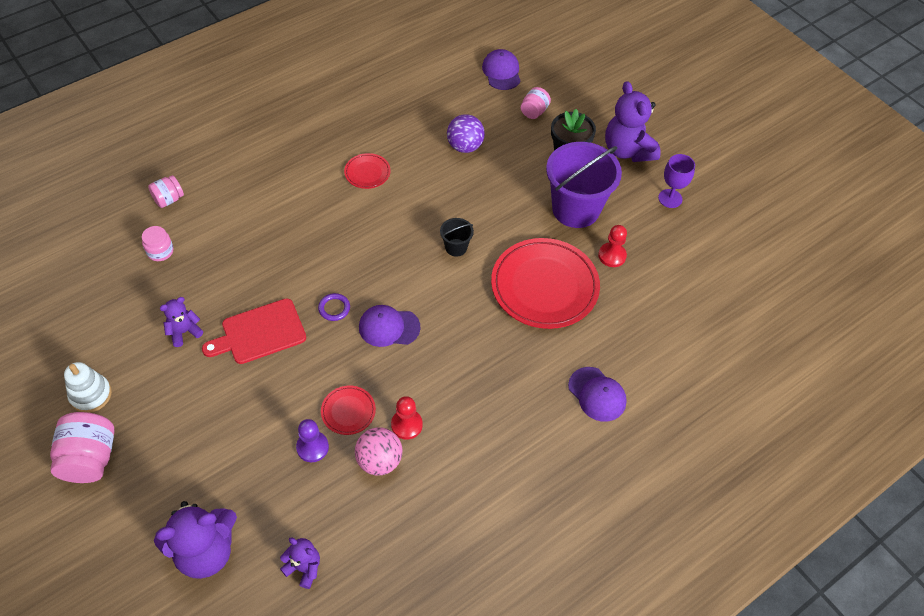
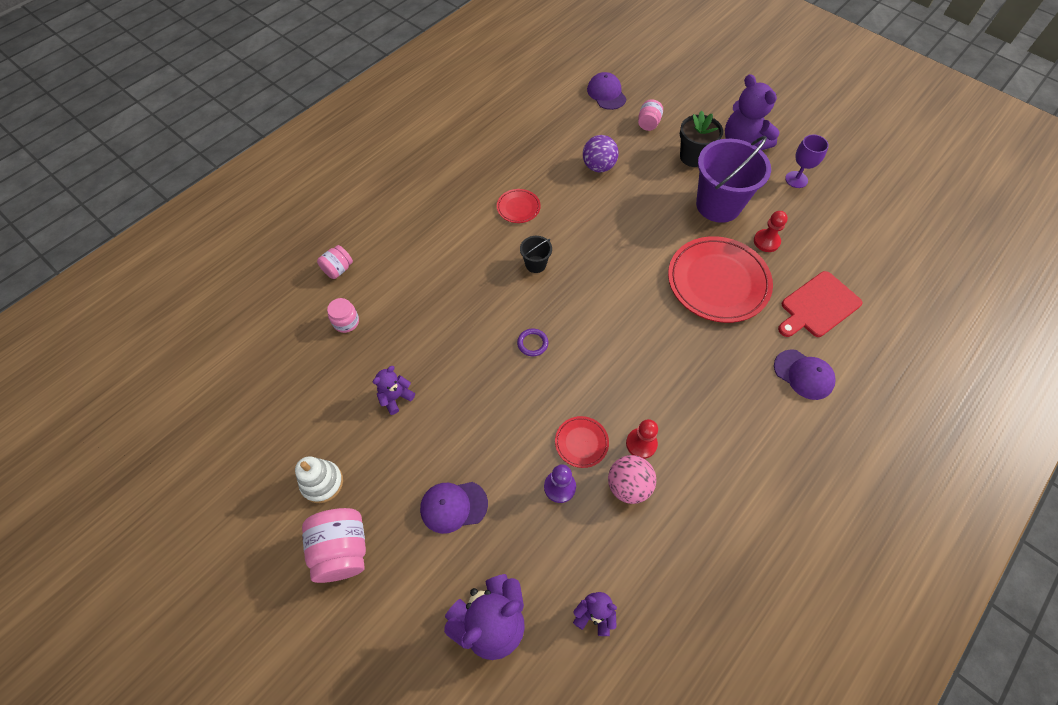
camera: 10 degrees left, 5 degrees up
(259, 333) = (469, 382): red cutting board -> red cutting board (818, 306)
(389, 327) = (590, 351): purple cap -> purple cap (453, 506)
(456, 247) = (624, 262): black bucket -> black bucket (535, 264)

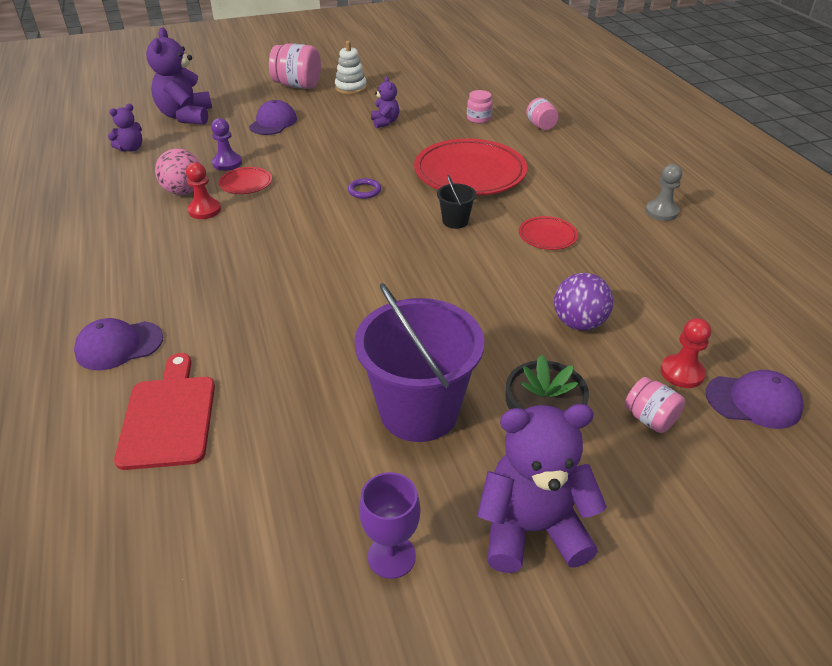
camera: 120 degrees right, 20 degrees down
(446, 160) = (661, 212): none -> grey pawn
(718, 282) = (301, 341): red plate -> red plate (469, 173)
(766, 241) = (311, 427): red pawn -> red pawn (682, 373)

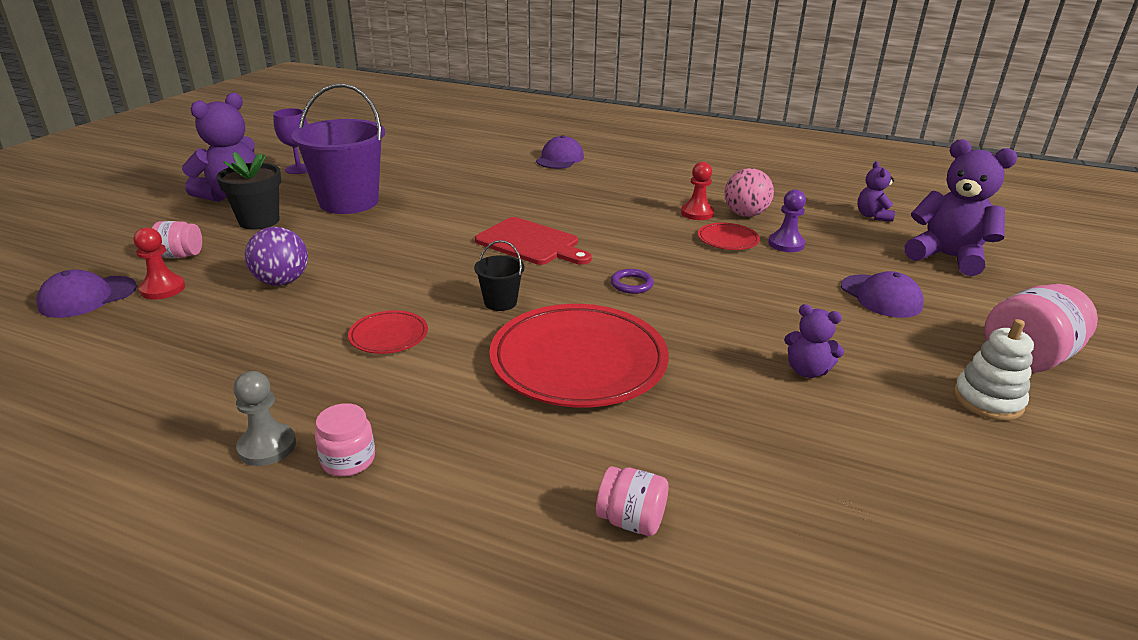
camera: 130 degrees right, 10 degrees down
(169, 416) = (477, 156): red cutting board -> red cutting board (531, 243)
(478, 118) = (735, 465): pink jar -> pink jar (348, 460)

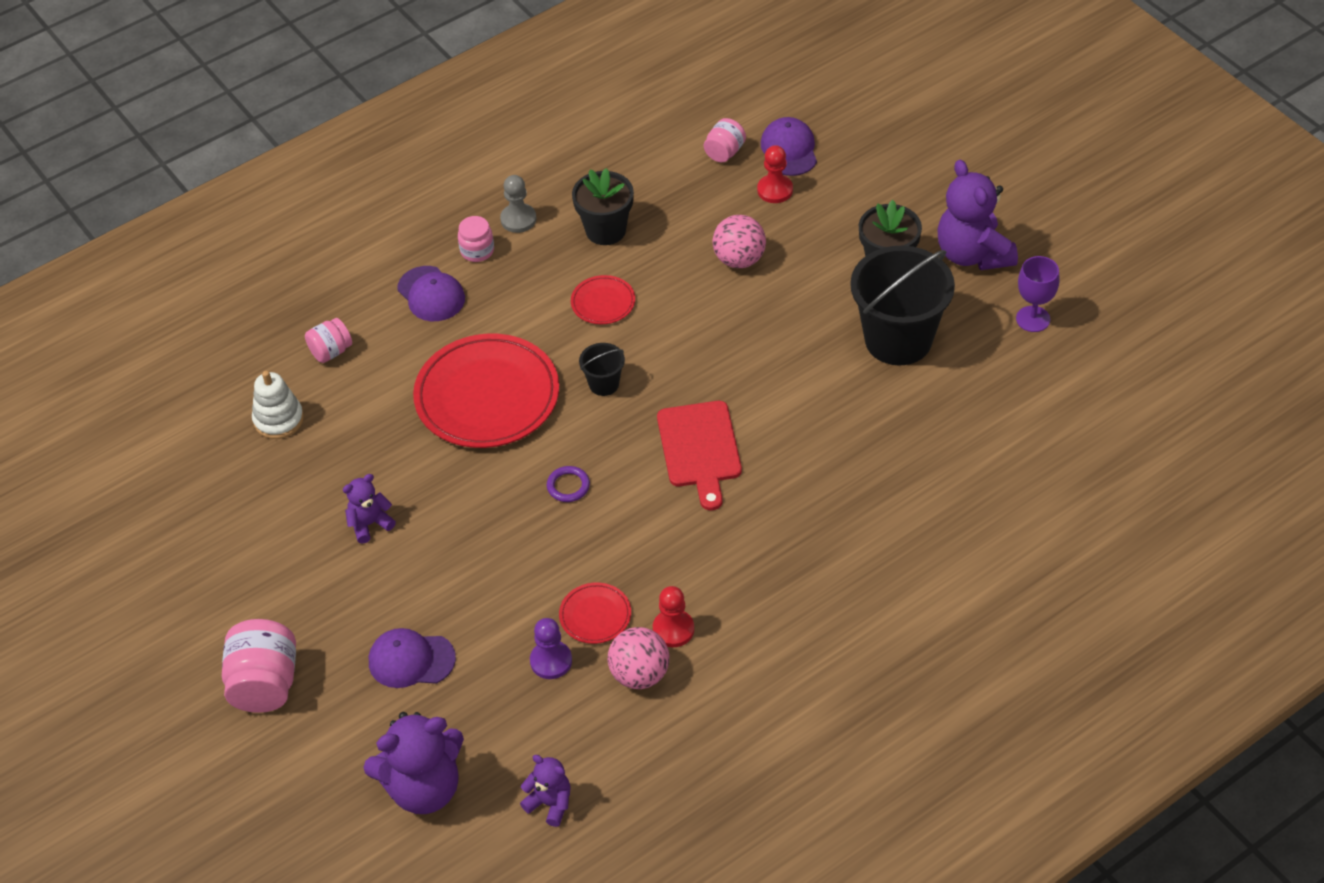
camera: 125 degrees right, 20 degrees up
(180, 255) = (837, 205): pink jar -> pink jar (724, 152)
(265, 370) = (605, 230): none -> black flower pot
(282, 282) = (739, 259): purple ball -> pink ball
(349, 202) = (898, 339): purple bucket -> black bucket
(531, 243) = (699, 449): red cutting board -> red cutting board turned 75 degrees counterclockwise
(560, 159) = (928, 582): purple cap -> purple cap (431, 294)
(987, 400) = (256, 607): white stacking toy -> white stacking toy (278, 419)

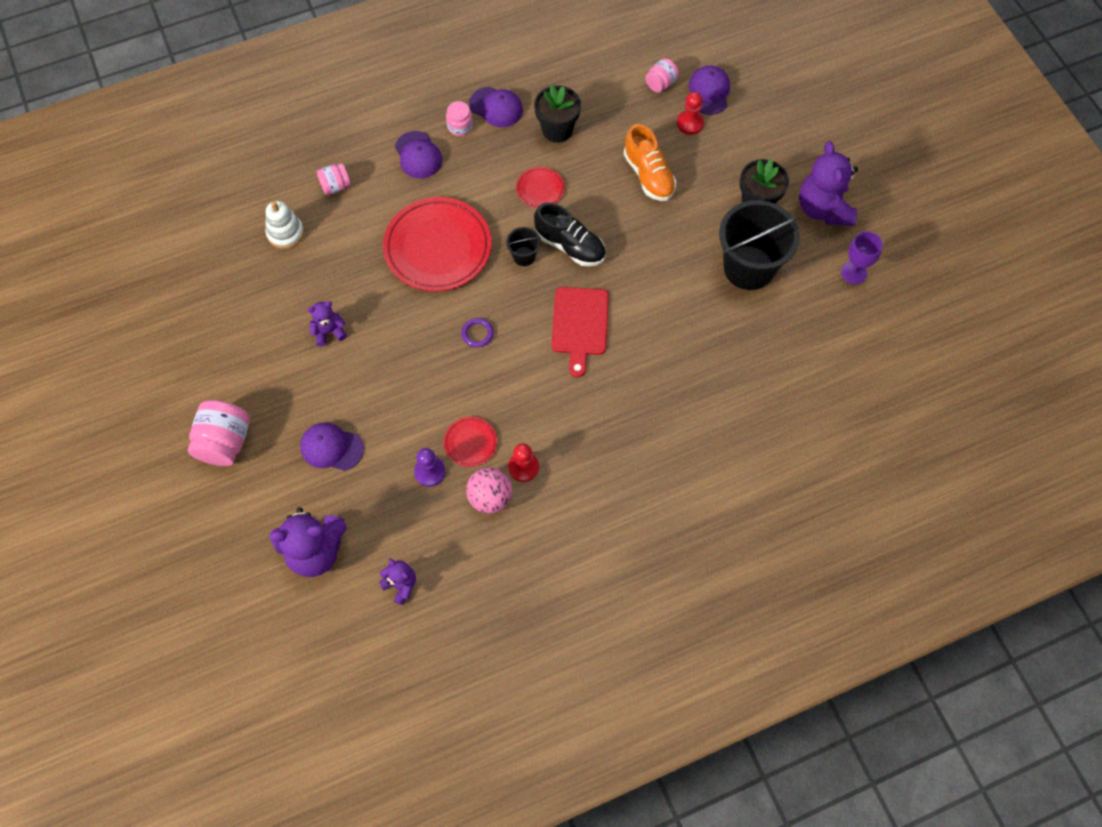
camera: 10 degrees right, 15 degrees up
(518, 219) = (496, 107): grey pawn -> purple cap
(661, 360) = (570, 246): none -> black shoe
(739, 259) = (648, 175): pink ball -> orange shoe

